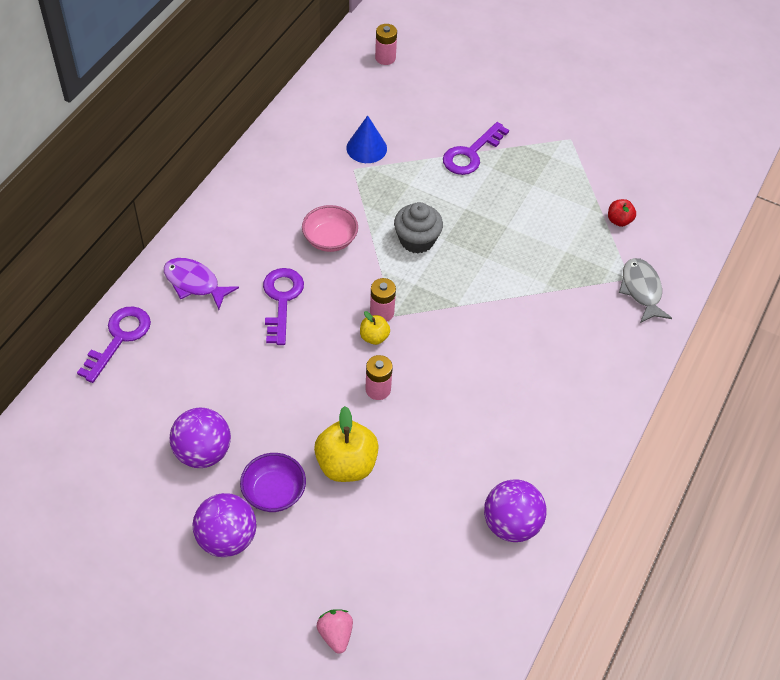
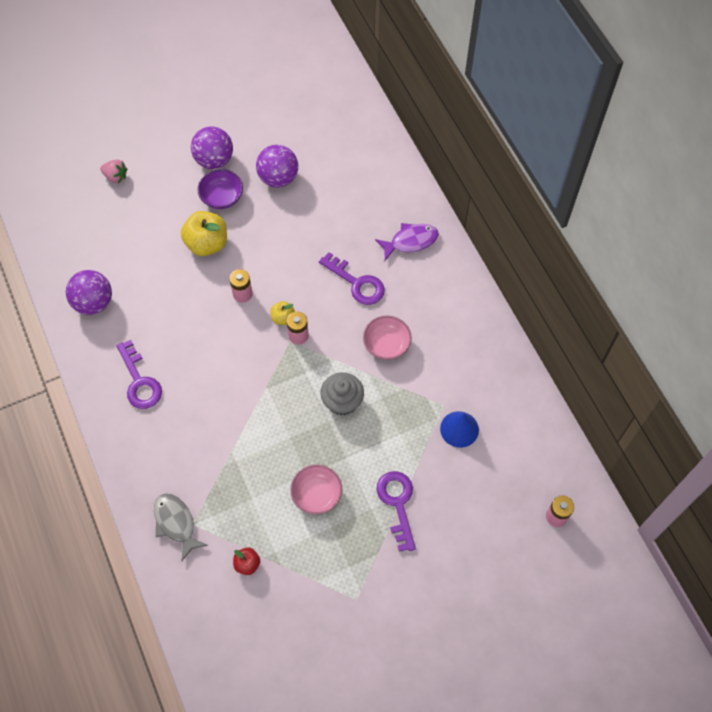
camera: 130 degrees right, 10 degrees up
(119, 338) = (397, 179): purple key -> purple key (139, 381)
(517, 209) = (317, 494): none -> pink bowl
(641, 290) = (176, 523): grey fish -> grey fish turned 150 degrees counterclockwise

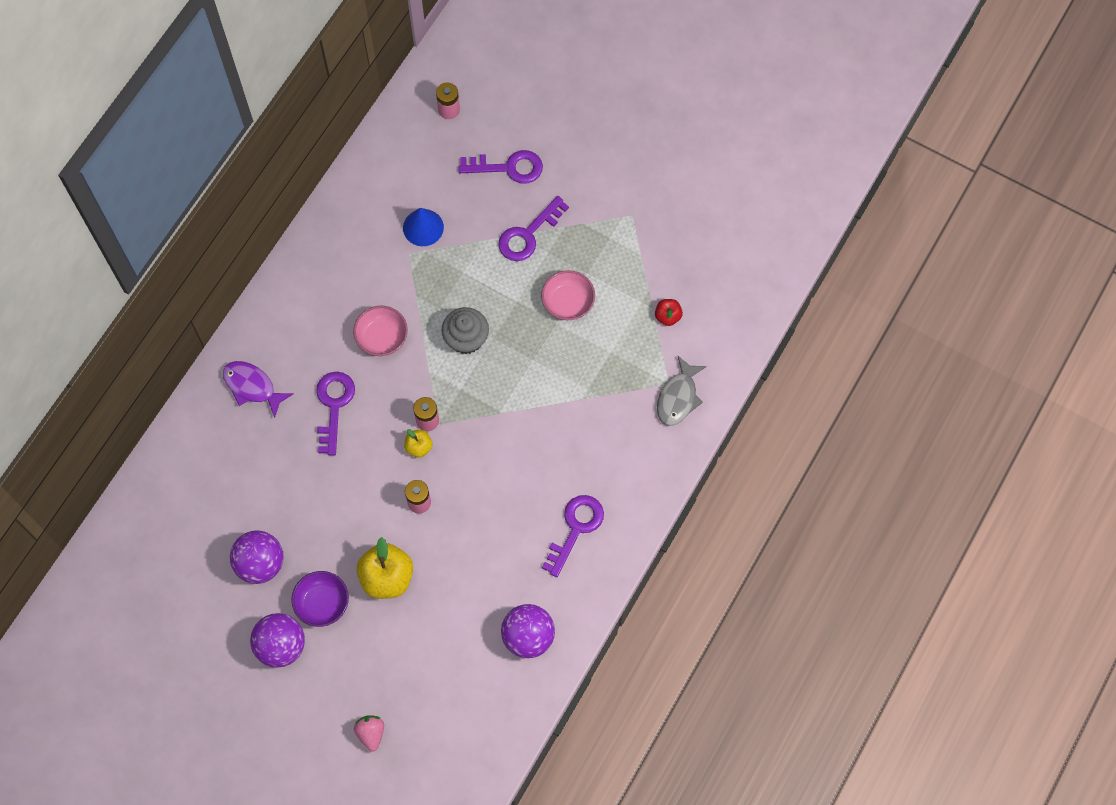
camera: 125 degrees left, 5 degrees up
(469, 529) = (509, 167): none -> purple key

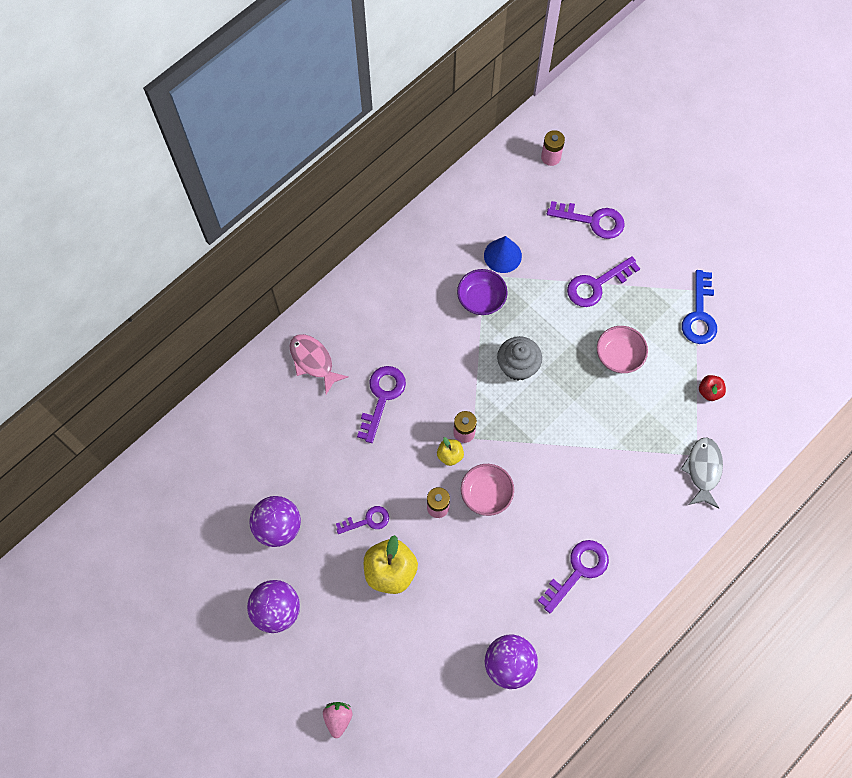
camera: 15 degrees right, 0 degrees up
(252, 387) = (313, 361): purple fish -> pink fish
(322, 603) = (325, 579): purple bowl -> purple bowl (481, 299)
(351, 534) = (367, 520): none -> purple key
(382, 338) = (441, 346): pink bowl -> pink bowl (486, 494)
(641, 240) = (699, 315): none -> blue key
(678, 397) = (703, 470): grey fish -> grey fish turned 150 degrees clockwise

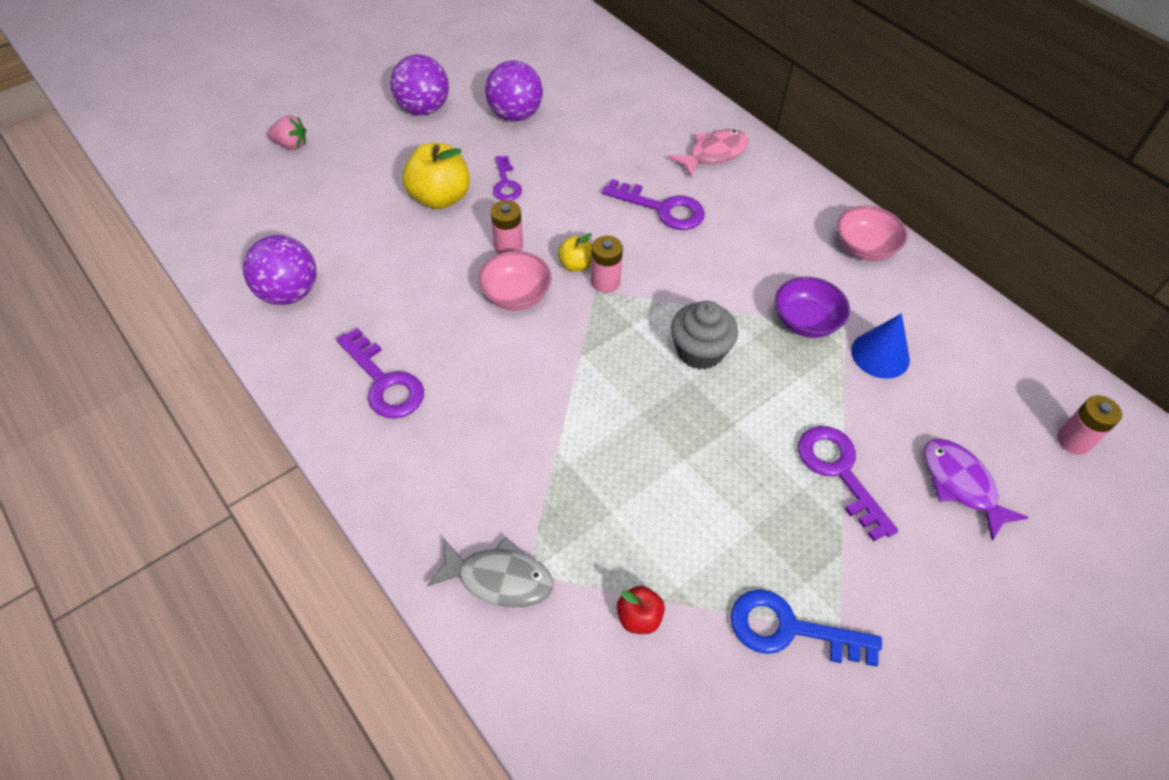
camera: 95 degrees right, 15 degrees down
(593, 221) = (961, 485): purple key -> purple fish
(619, 356) = (712, 485): pink bowl -> pink bowl (864, 248)

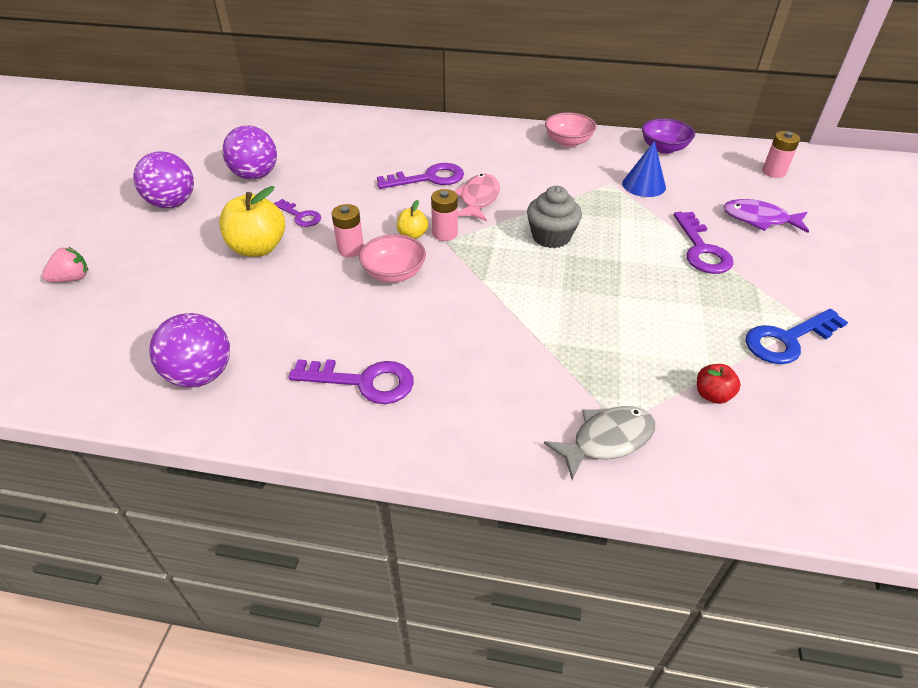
camera: 40 degrees left, 10 degrees down
(713, 154) = (423, 137): pink fish -> pink fish (478, 199)
(805, 321) = (587, 190): purple bowl -> purple bowl (664, 148)
(839, 472) = (702, 249): purple key -> purple key turned 120 degrees counterclockwise

